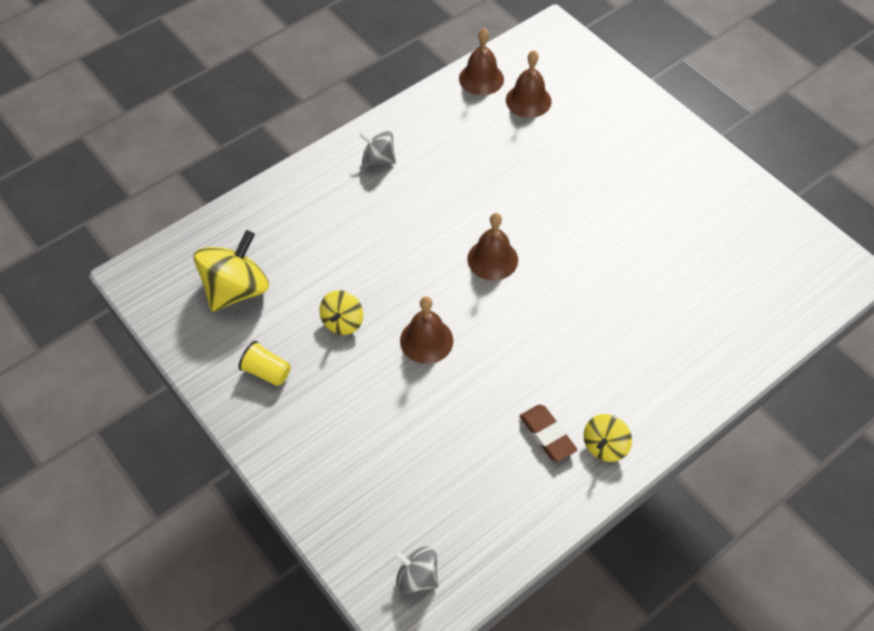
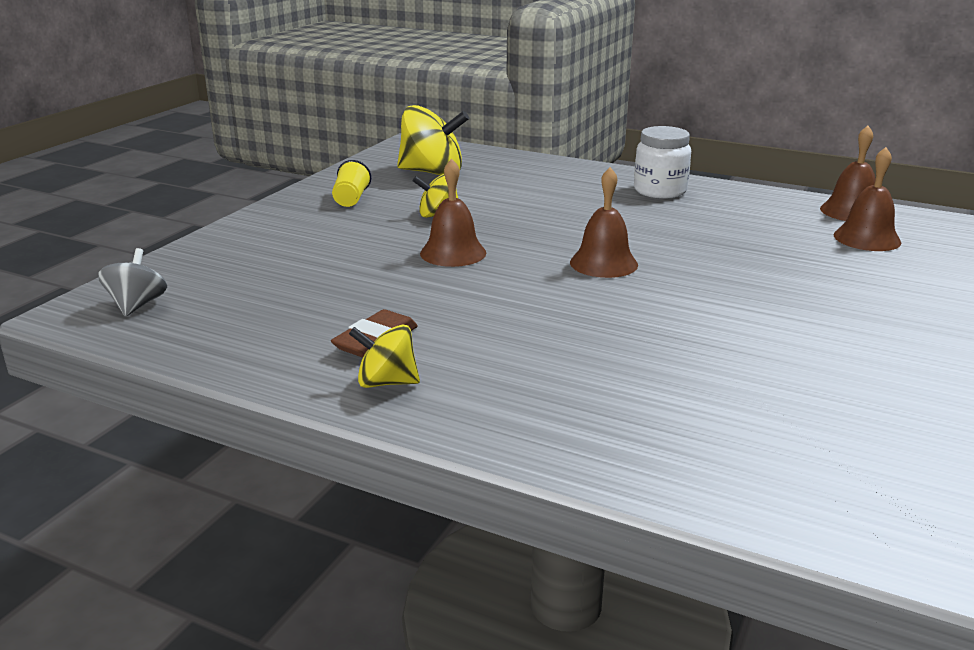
camera: 65 degrees right, 30 degrees down
(378, 159) = (660, 191): grey spinning top -> white jar

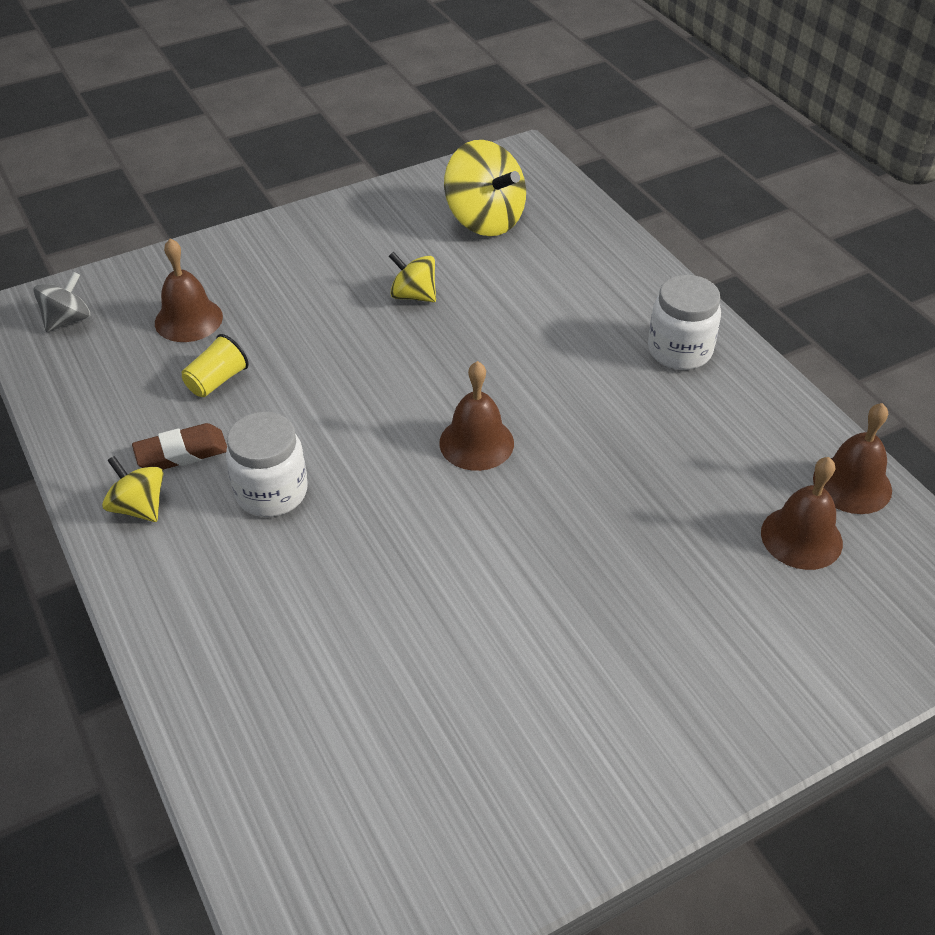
camera: 35 degrees right, 20 degrees up
(351, 199) = (365, 235): yellow cup -> yellow cup (217, 381)
(453, 253) = (363, 362): brown bell -> brown bell (188, 319)
(491, 335) = (271, 492): none -> white jar

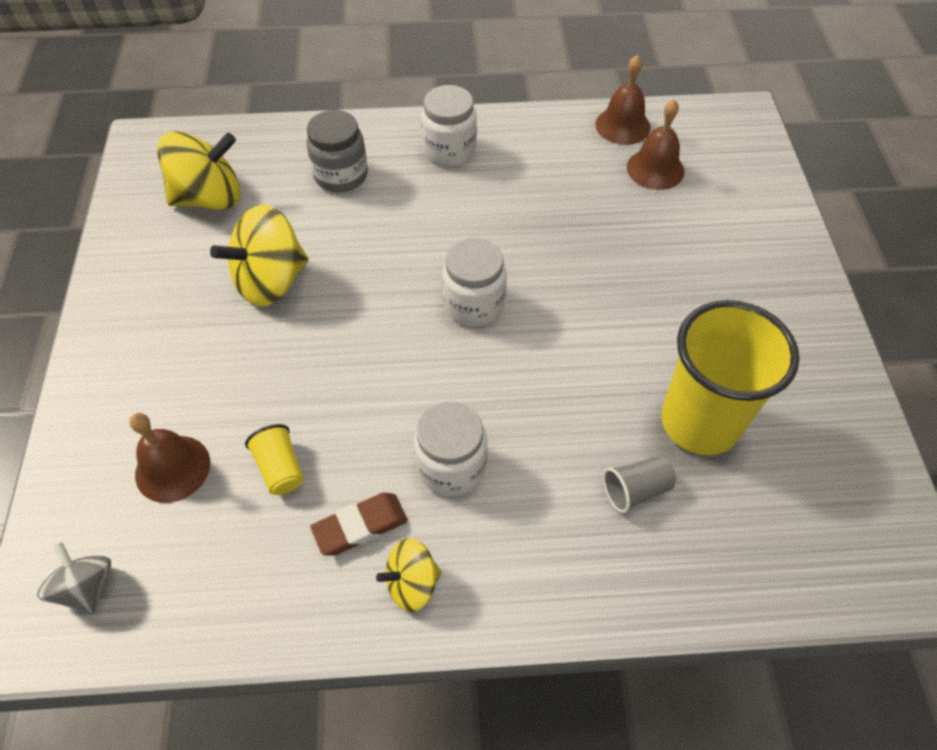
camera: 65 degrees left, 10 degrees up
(181, 453) = (360, 526): brown eraser -> brown eraser turned 60 degrees clockwise
(311, 648) = (636, 490): none -> grey cup
(413, 295) = (271, 281): yellow spinning top -> yellow spinning top, size x1.76
(429, 685) = (700, 422): none -> yellow cup
(476, 443) = (474, 304): brown bell -> white jar
(578, 288) = (341, 175): none -> grey jar

